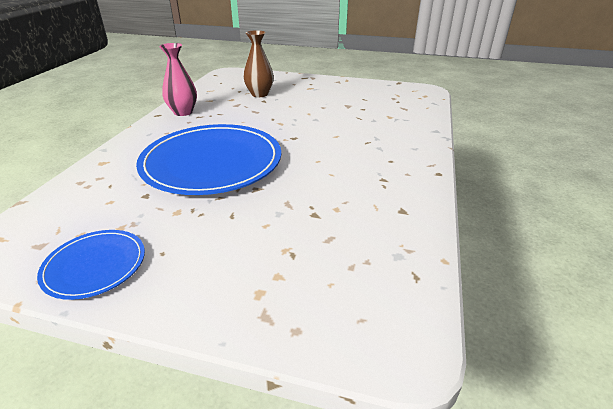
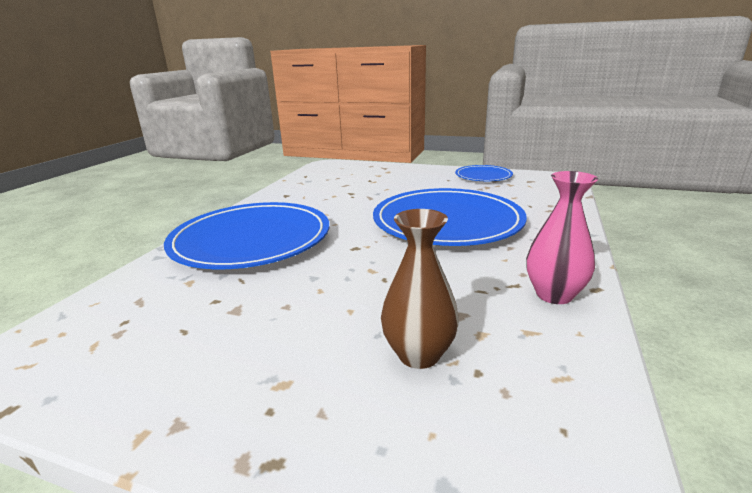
camera: 175 degrees left, 10 degrees down
(380, 144) = (251, 240): none -> blue plate

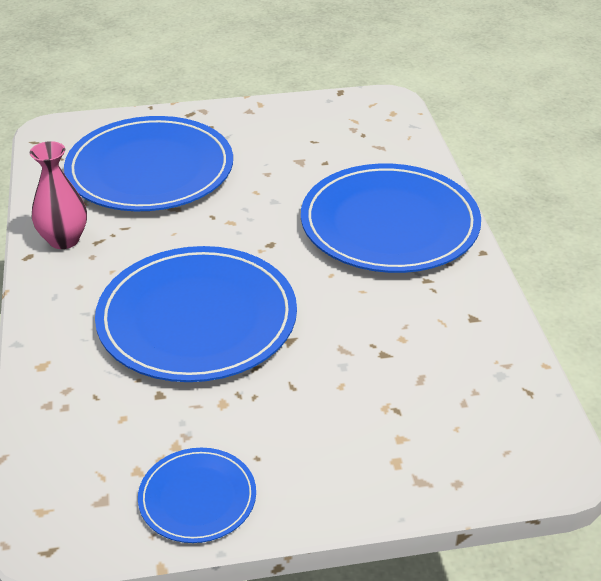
camera: 150 degrees right, 15 degrees up
(419, 354) = (150, 170): brown vase -> blue plate

